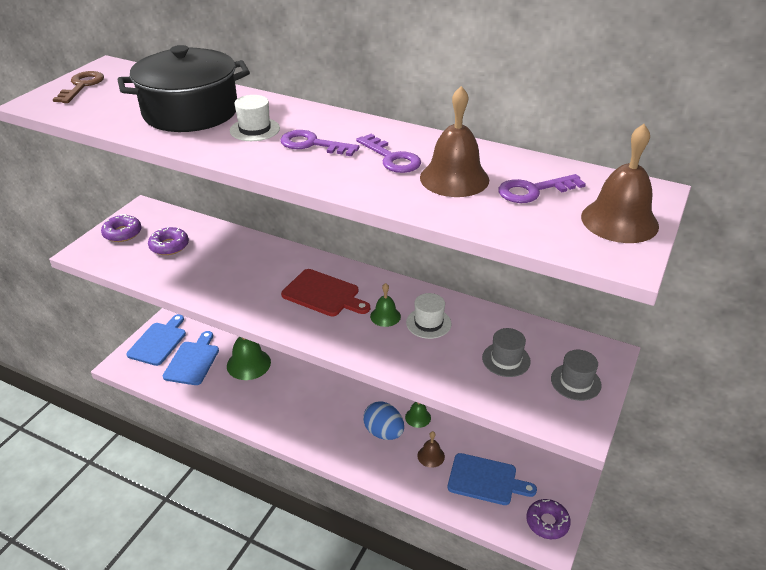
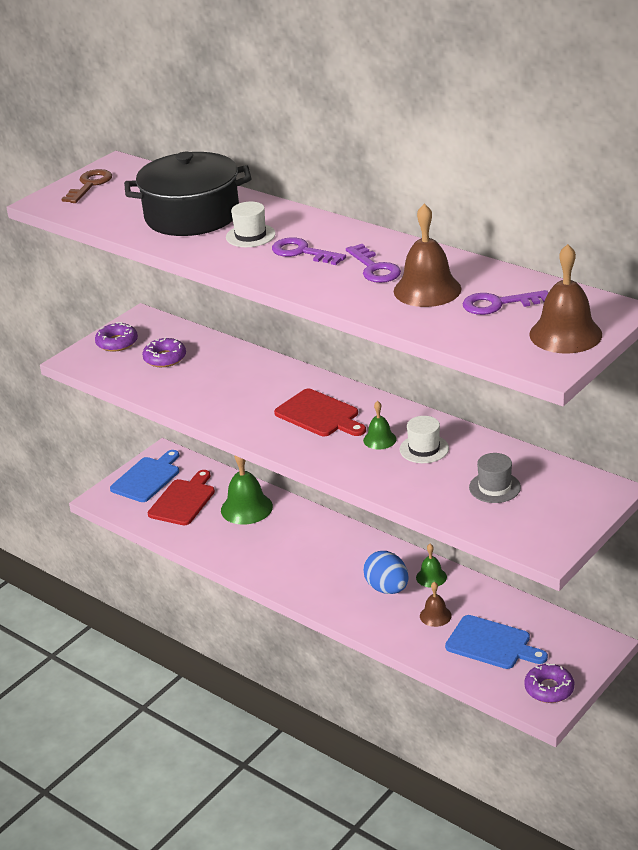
camera: 15 degrees right, 5 degrees down
(193, 361) = (183, 500): blue cutting board -> red cutting board
(575, 382) = (561, 512): grey hat -> none

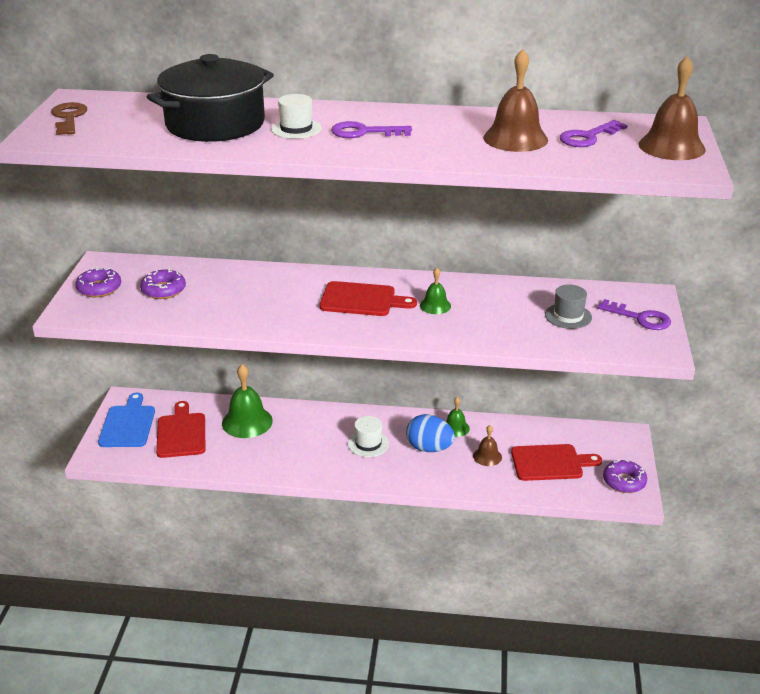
camera: 35 degrees left, 0 degrees up
(374, 268) = (447, 132): purple key -> purple key (640, 318)
(424, 449) = (479, 303): white hat -> white hat (368, 444)
(492, 644) = (550, 463): blue cutting board -> red cutting board

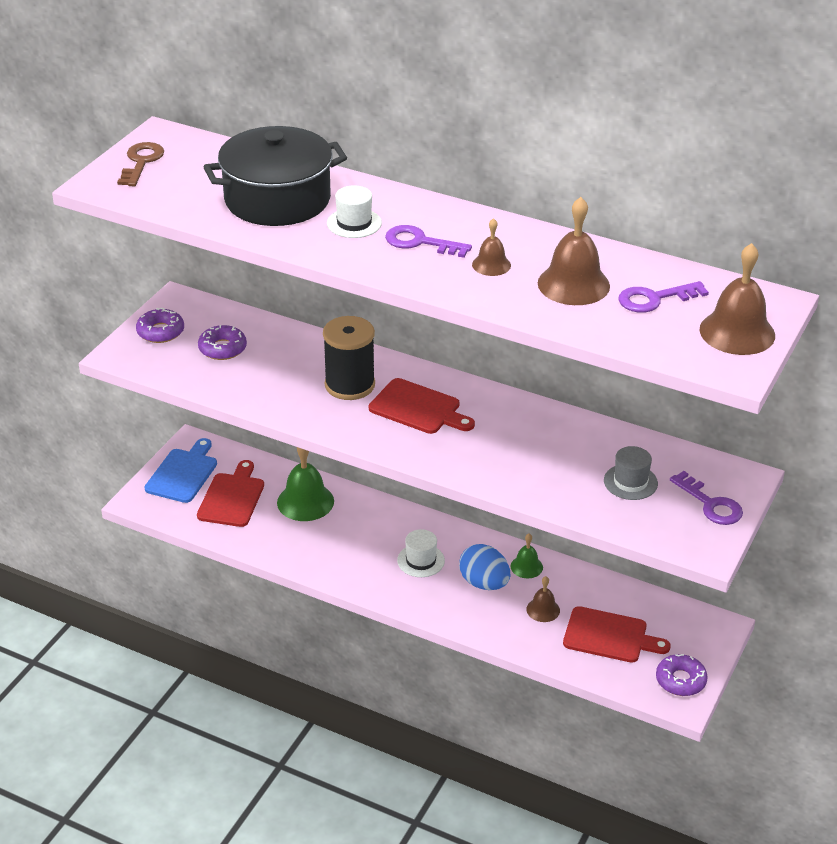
camera: 20 degrees right, 5 degrees up
(292, 295) = (350, 385): none -> black spool
(435, 305) = (492, 434): green bell -> none
(437, 137) = (491, 265): none -> brown bell

